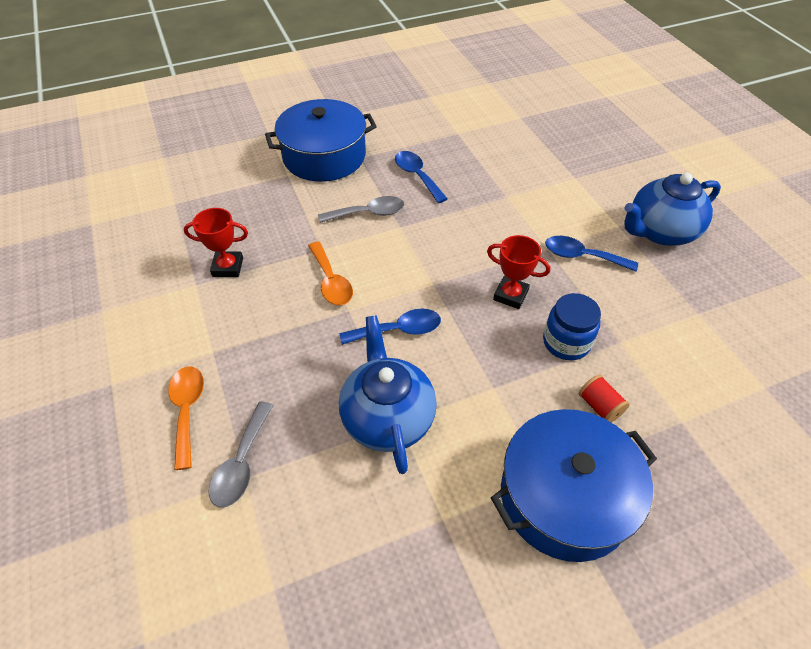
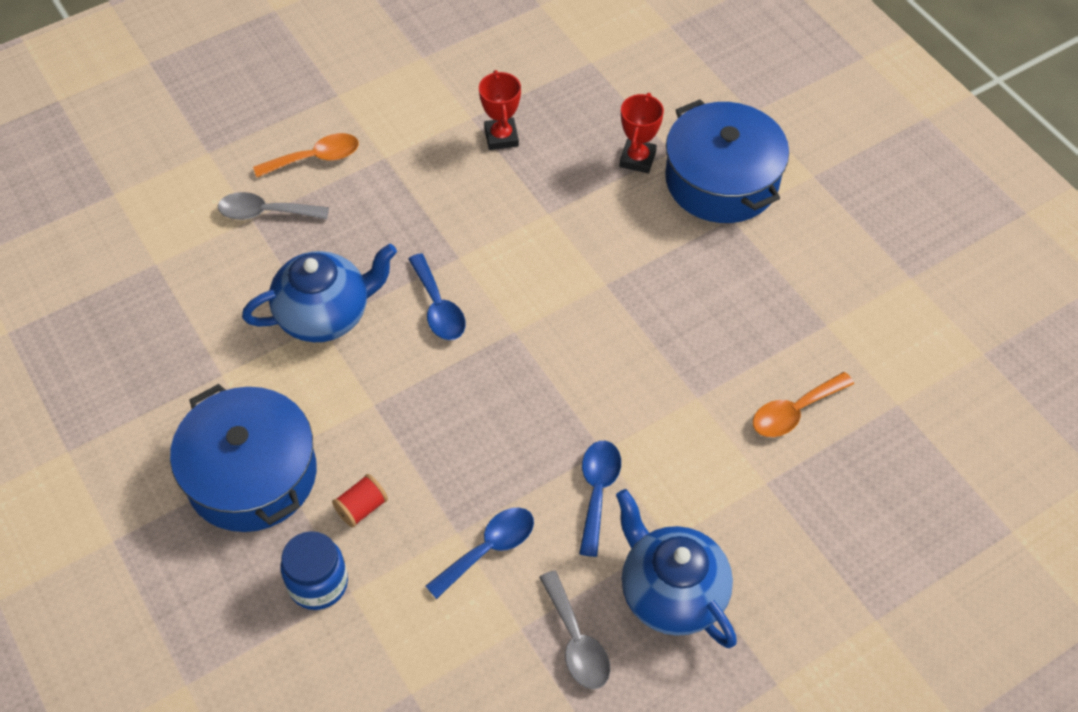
camera: 80 degrees right, 5 degrees up
(331, 281) = (498, 233): orange spoon -> orange spoon (794, 412)
(368, 213) = (621, 247): grey spoon -> grey spoon (576, 641)
(417, 176) = (711, 288): blue spoon -> blue spoon (489, 549)
(510, 295) = (511, 412): red trophy -> red trophy (637, 159)
(566, 342) = (447, 474): blue jar -> blue jar (318, 583)

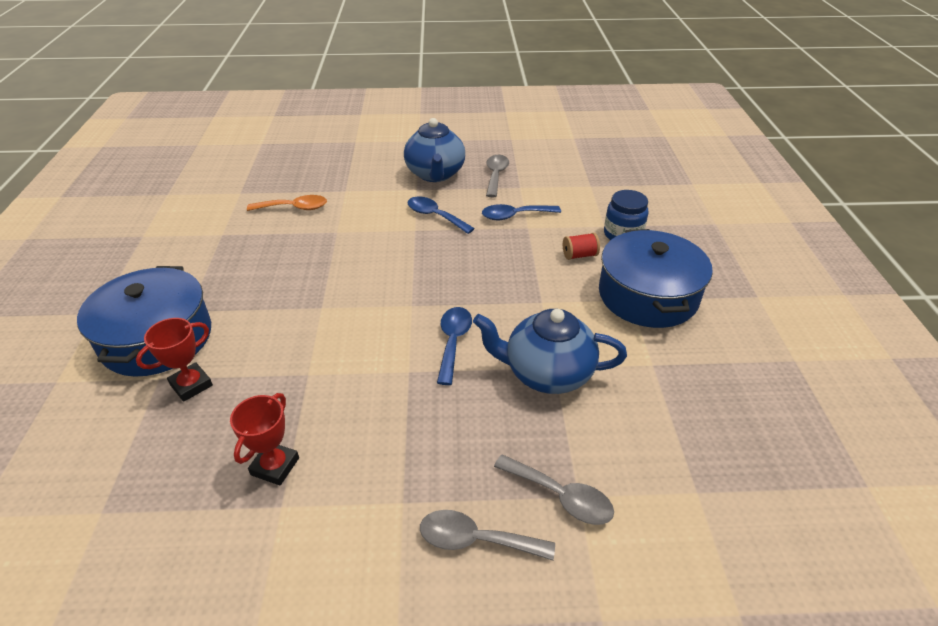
camera: 150 degrees left, 15 degrees down
(315, 158) = (475, 540): orange spoon -> grey spoon
(597, 491) = (435, 216): blue spoon -> blue spoon turned 90 degrees clockwise

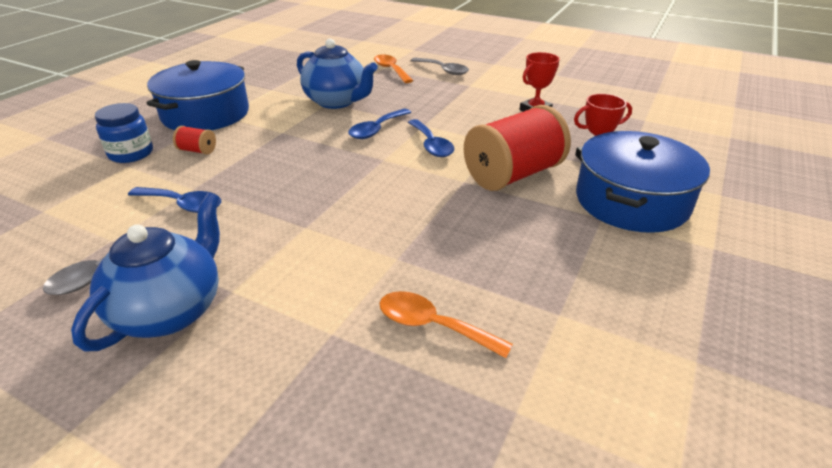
camera: 150 degrees left, 5 degrees down
(277, 331) = (513, 175): none -> red spool
(435, 216) = (262, 236): blue spoon -> blue spoon (431, 145)
(561, 496) = (391, 70): grey spoon -> orange spoon

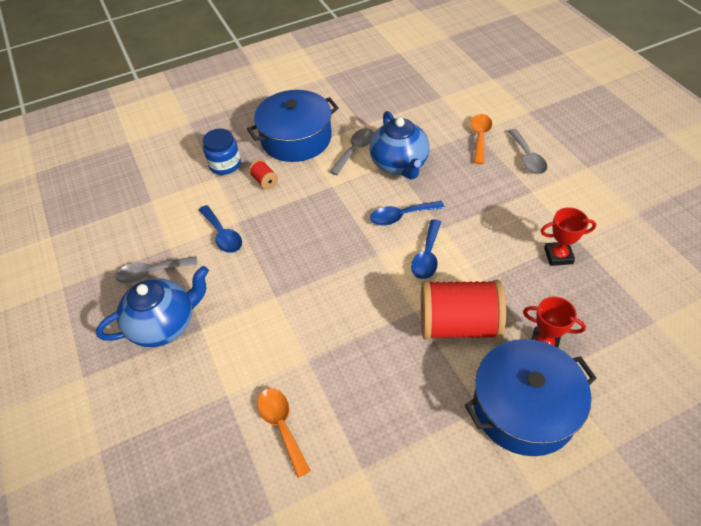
camera: 40 degrees right, 15 degrees up
(281, 105) = (355, 150): none -> grey spoon

